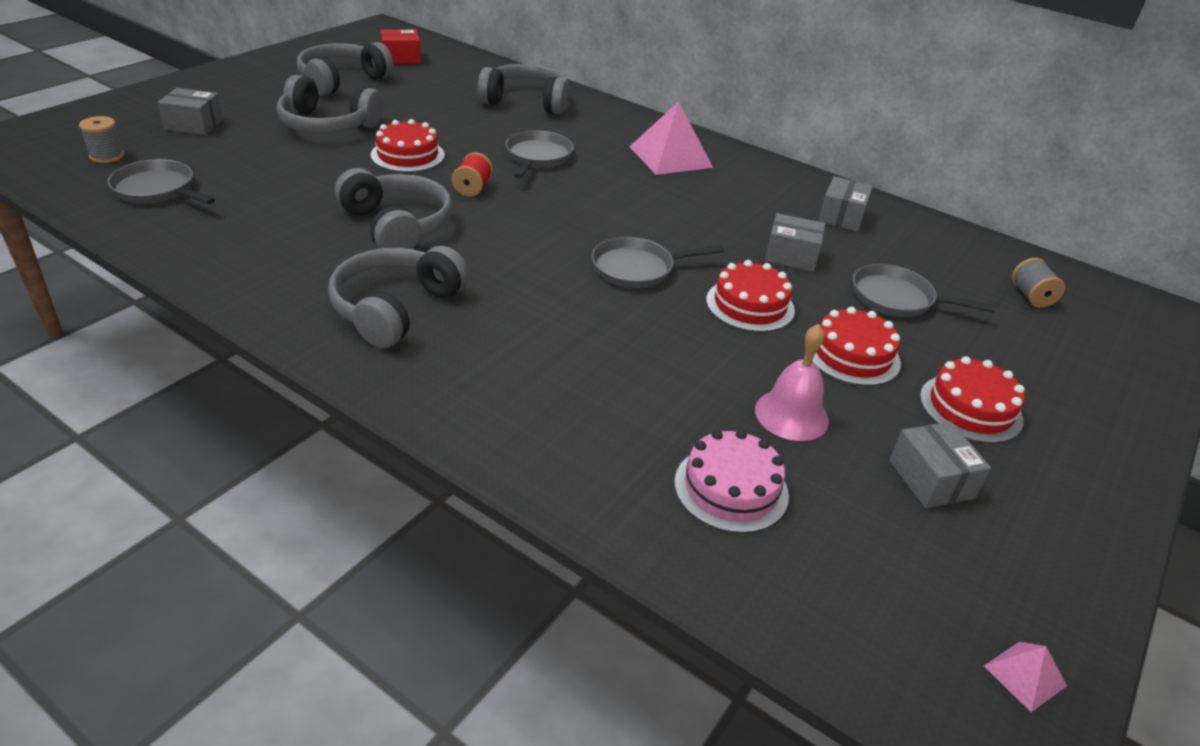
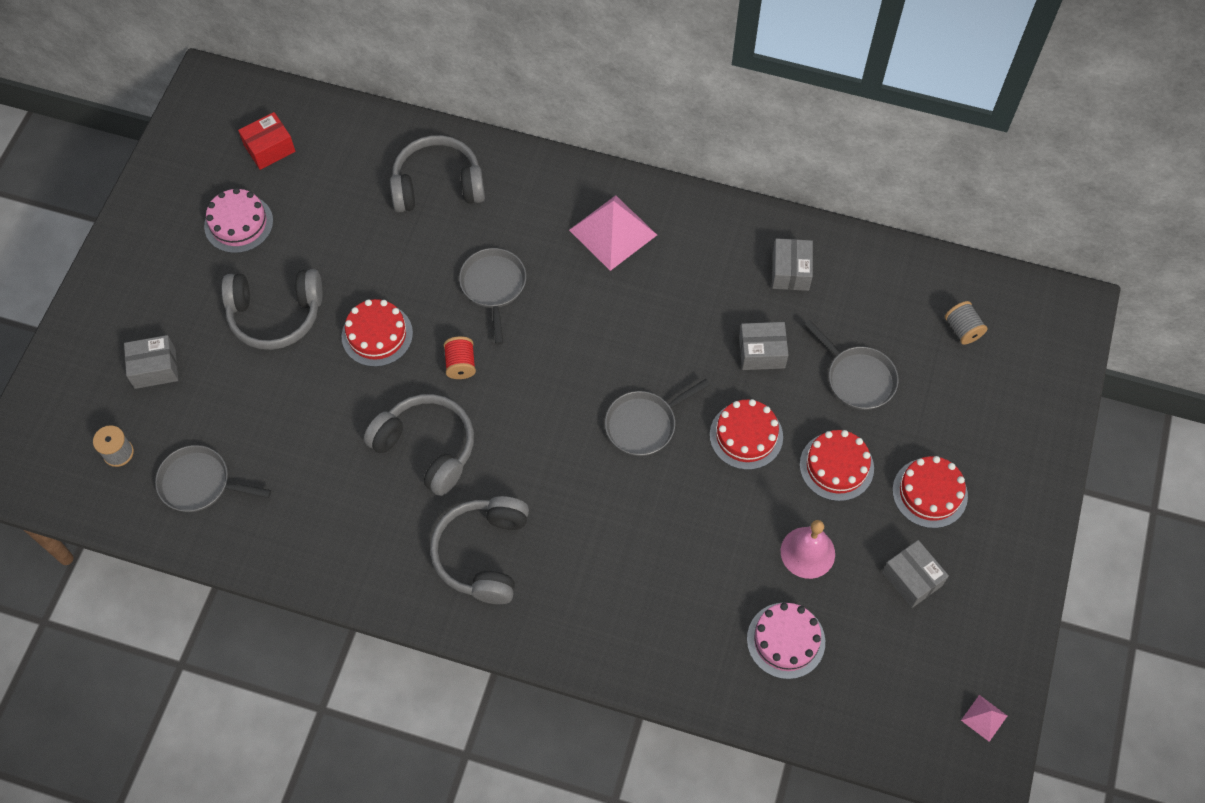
camera: 15 degrees left, 25 degrees up
(342, 81) = (238, 223): grey headphones -> pink cake
(897, 299) = (857, 378): grey pan -> grey pan turned 135 degrees counterclockwise

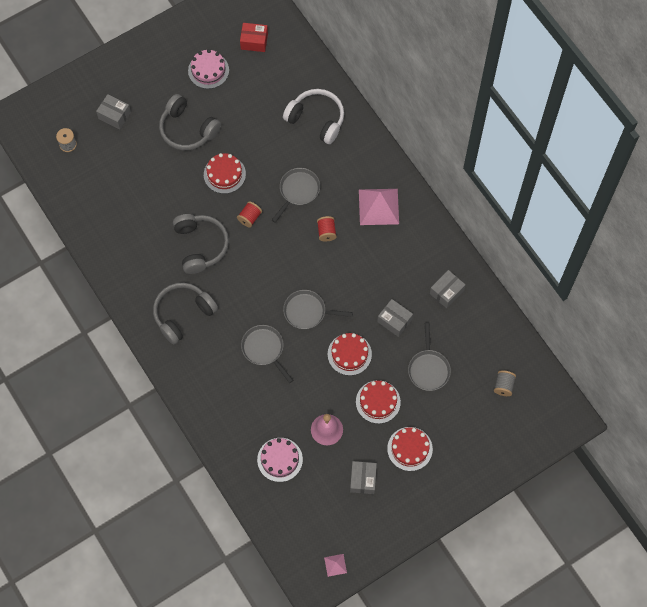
camera: 40 degrees right, 5 degrees up
(199, 483) = (90, 185): grey pan -> grey pan (264, 349)
(438, 185) = (316, 119): grey headphones -> white headphones
(576, 309) = (326, 232): none -> red spool

